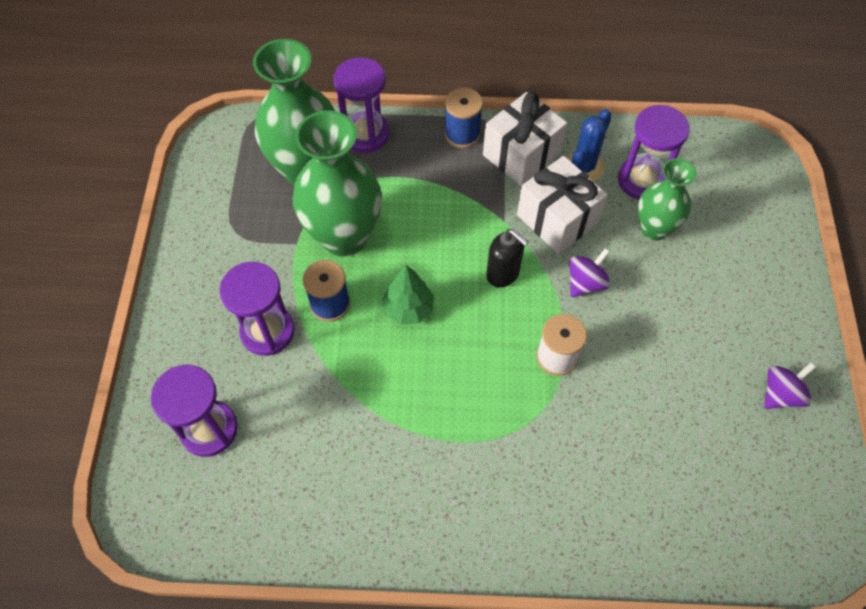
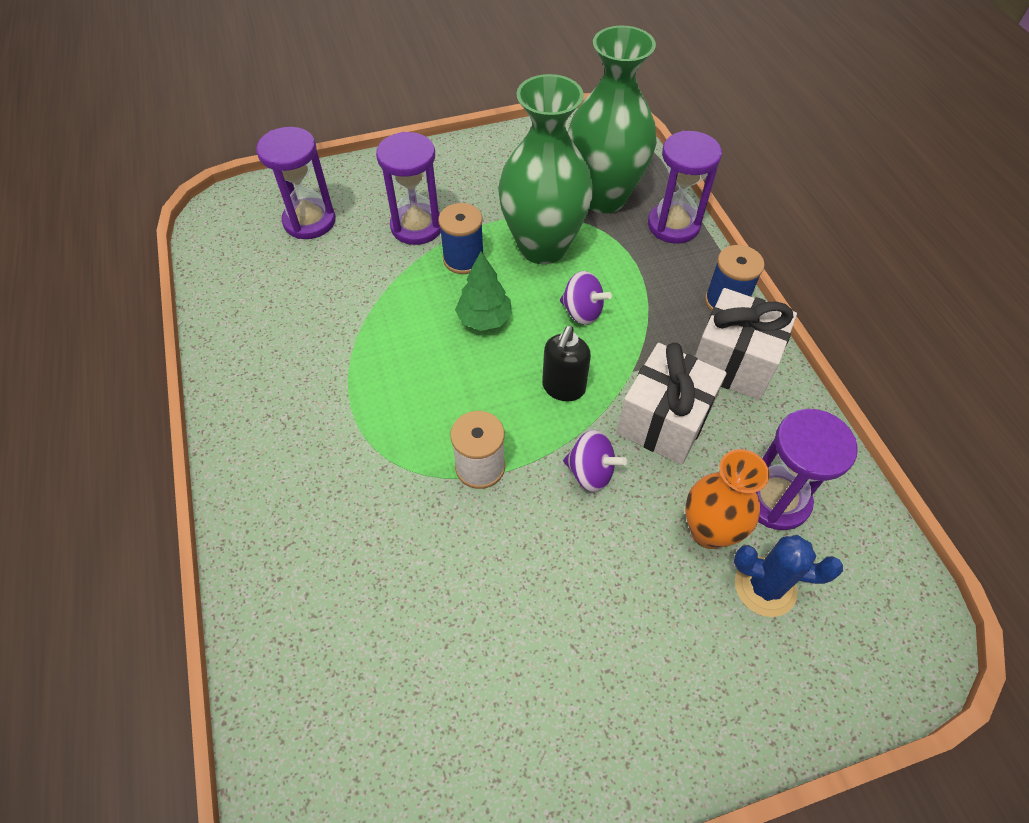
camera: 70 degrees right, 5 degrees down
(583, 167) = (756, 429): blue cactus -> blue cactus (765, 587)
(654, 229) = (708, 531): green vase -> orange vase
(780, 394) = (526, 753): purple spinning top -> purple spinning top (582, 312)

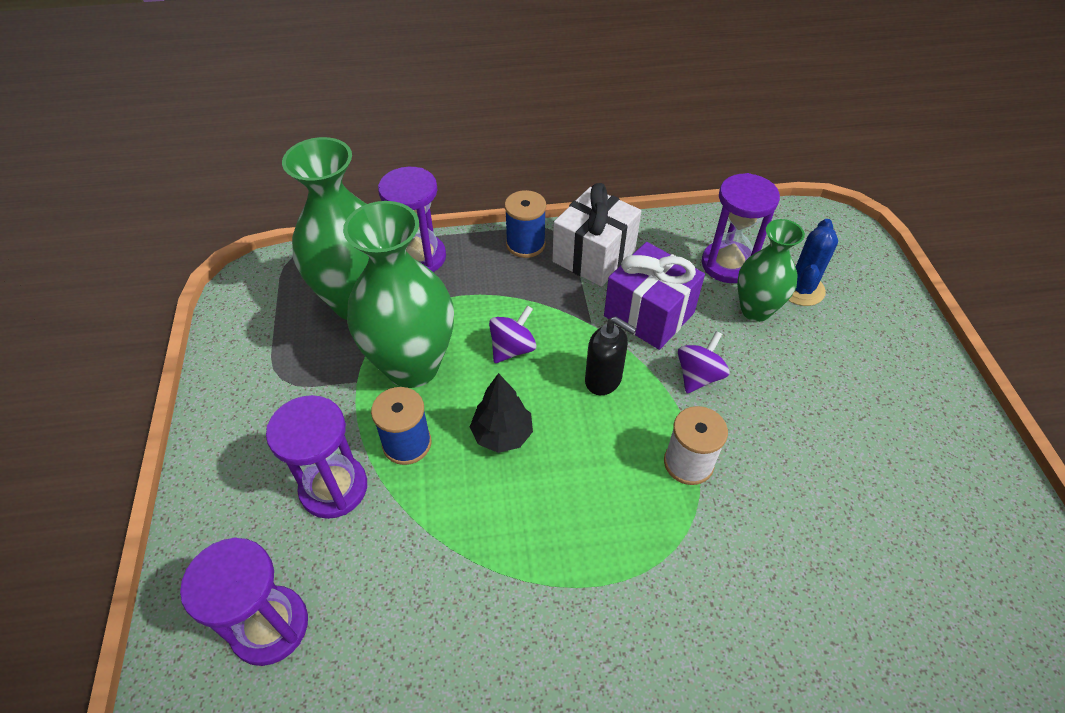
camera: 80 degrees left, 5 degrees down
(484, 319) = (502, 434): green tree -> black tree
(664, 421) = (649, 314): white gift -> purple gift
(708, 531) = (755, 310): orange vase -> green vase

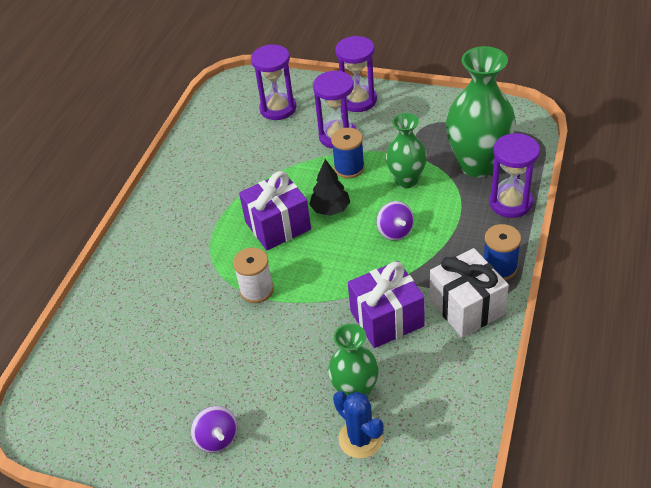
camera: 120 degrees right, 5 degrees down
(412, 366) = (406, 180): green vase -> green vase, size x0.60
(563, 489) = (278, 226): none -> purple gift
(603, 380) = (342, 270): black soap dispenser -> none
(698, 376) = (316, 324): purple spinning top -> purple spinning top (217, 438)
(728, 264) = (414, 398): purple hourglass -> purple hourglass (358, 100)

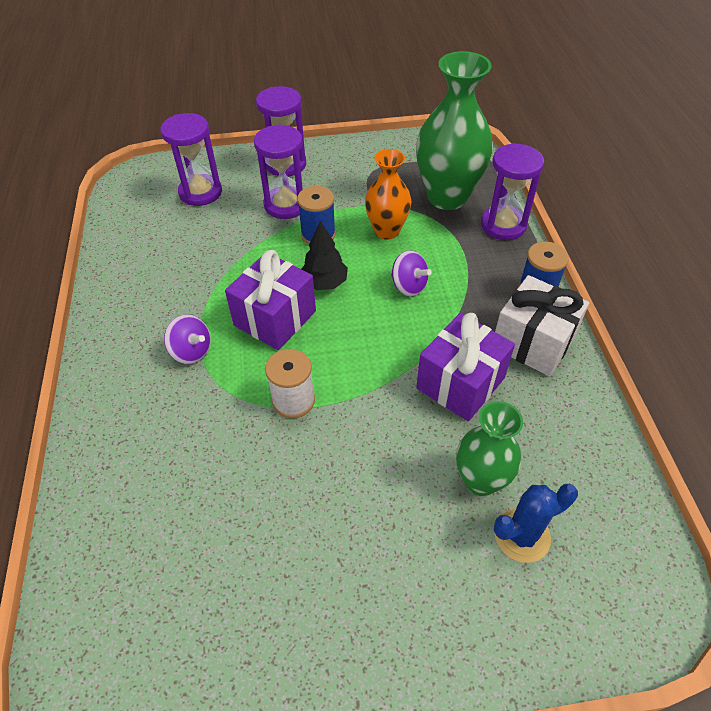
camera: 30 degrees left, 5 degrees up
(217, 438) = (353, 609): purple spinning top -> purple spinning top (191, 351)
(360, 439) = (522, 535): blue cactus -> blue cactus turned 45 degrees counterclockwise
(406, 180) = (387, 231): green vase -> orange vase

